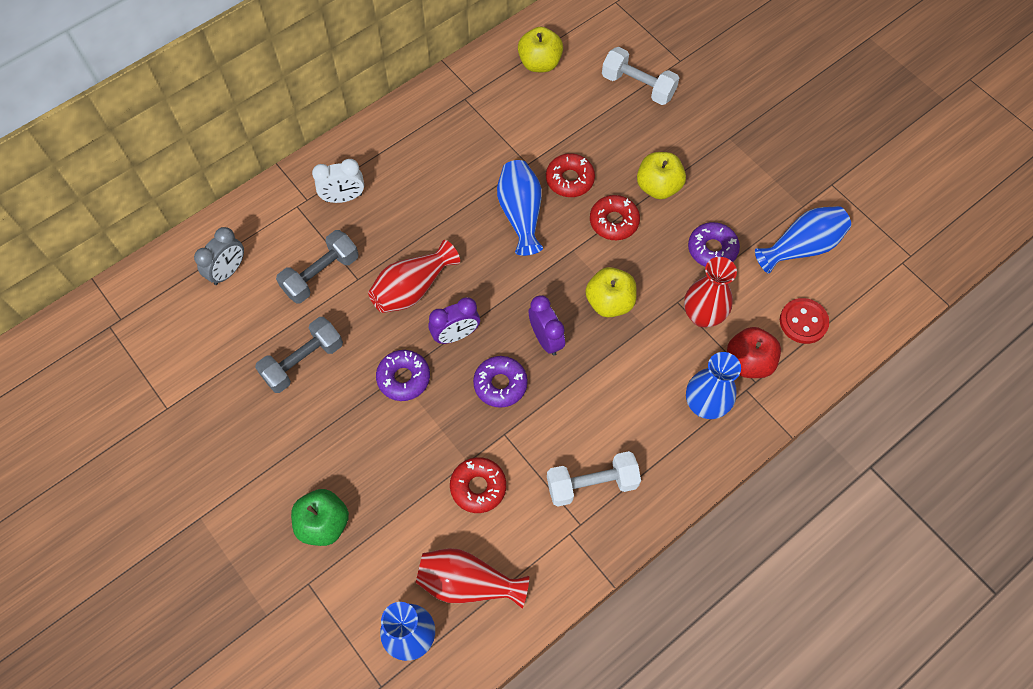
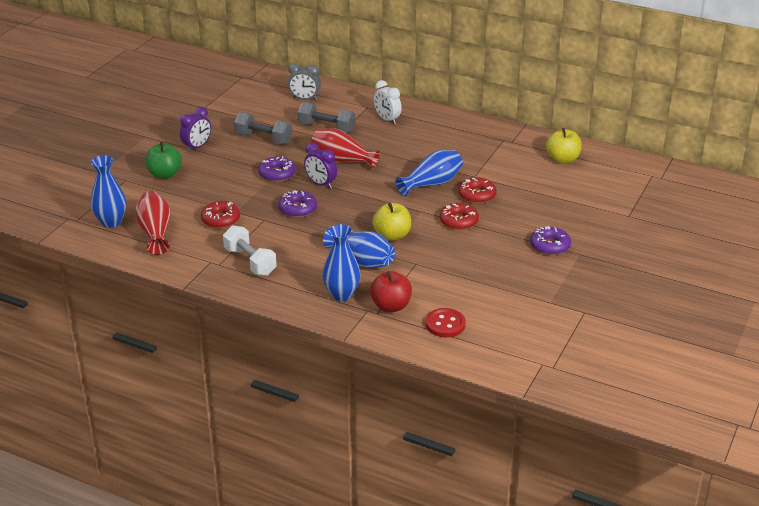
camera: 65 degrees right, 30 degrees down
(546, 339) = (343, 217): purple clock -> purple clock (197, 147)
(638, 86) = (585, 203): white dumbbell -> none
(658, 187) = (505, 232): yellow apple -> none
(702, 315) = (413, 277): red vase -> none
(712, 249) = (473, 268): purple donut -> purple donut (550, 246)
(801, 247) = (511, 309): blue vase -> blue vase (362, 260)

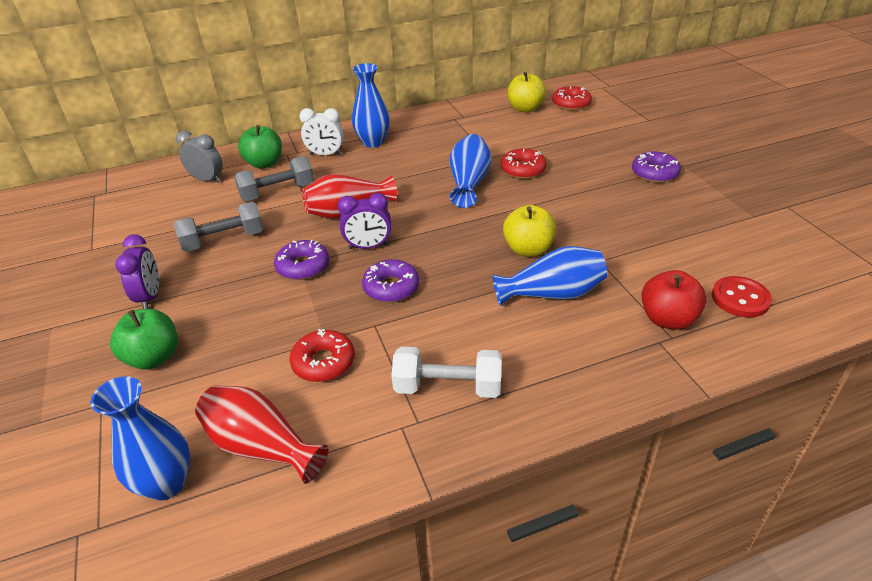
camera: 45 degrees left, 5 degrees up
(305, 99) = (207, 180): grey clock -> grey clock turned 120 degrees counterclockwise
(341, 294) = (605, 345): blue vase -> blue vase (373, 142)
(347, 106) = (264, 163): none -> green apple
(459, 221) = (554, 199): red donut -> red donut (571, 104)

